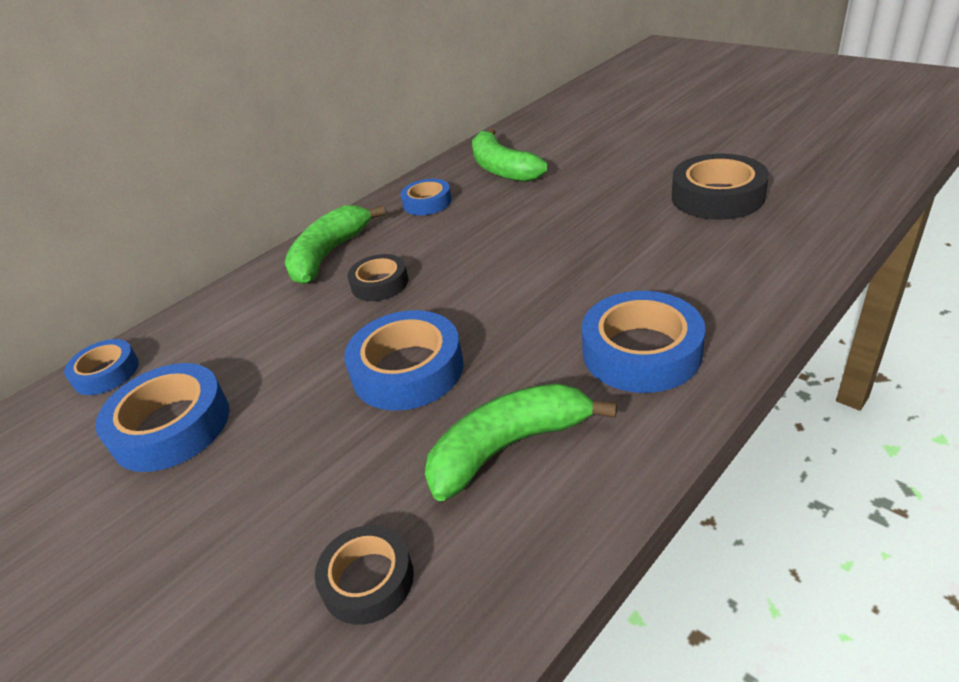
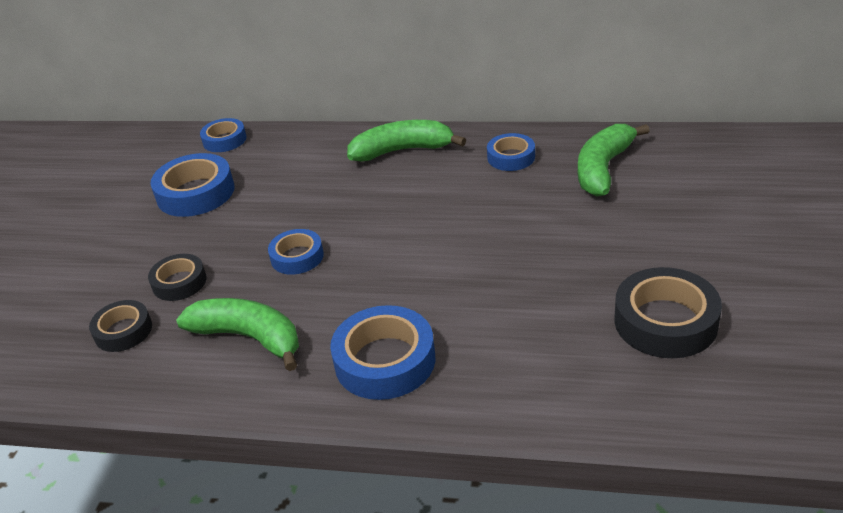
camera: 55 degrees right, 0 degrees up
(380, 283) = (383, 193): black tape -> black tape (179, 282)
(407, 370) = (297, 257): blue tape -> blue tape, size x0.61

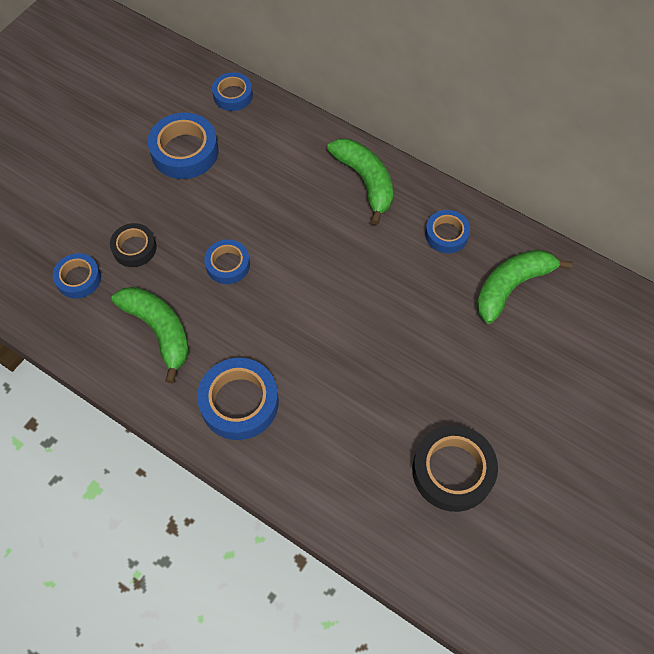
camera: 20 degrees right, 25 degrees up
(123, 331) = (78, 278): black tape -> blue tape
(402, 150) = (365, 181): green banana -> green banana turned 45 degrees clockwise

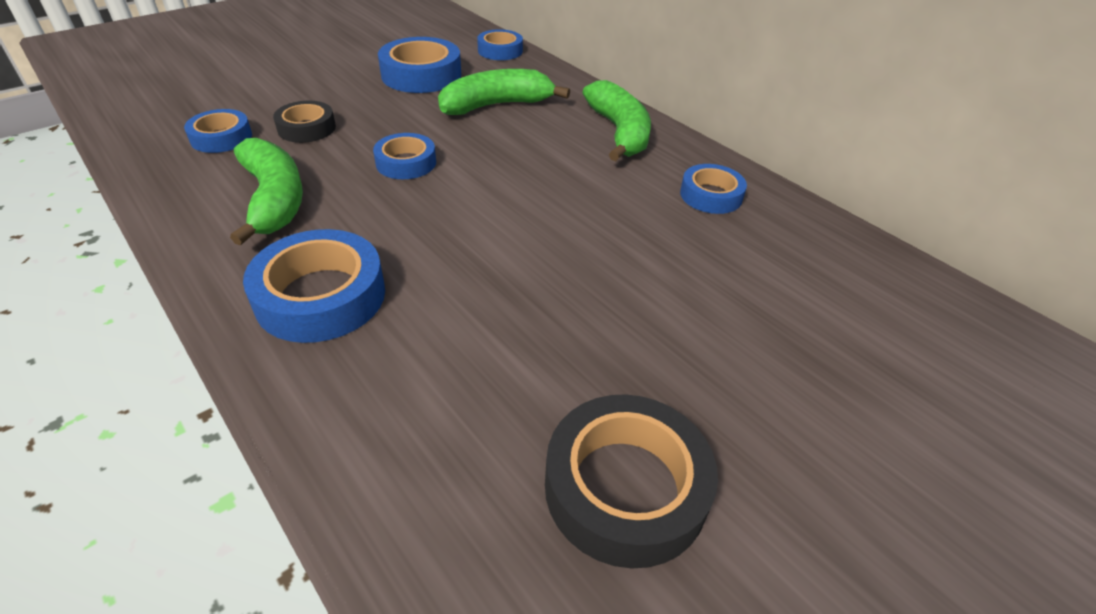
camera: 15 degrees right, 20 degrees down
(511, 287) = (796, 265): green banana -> green banana (496, 105)

